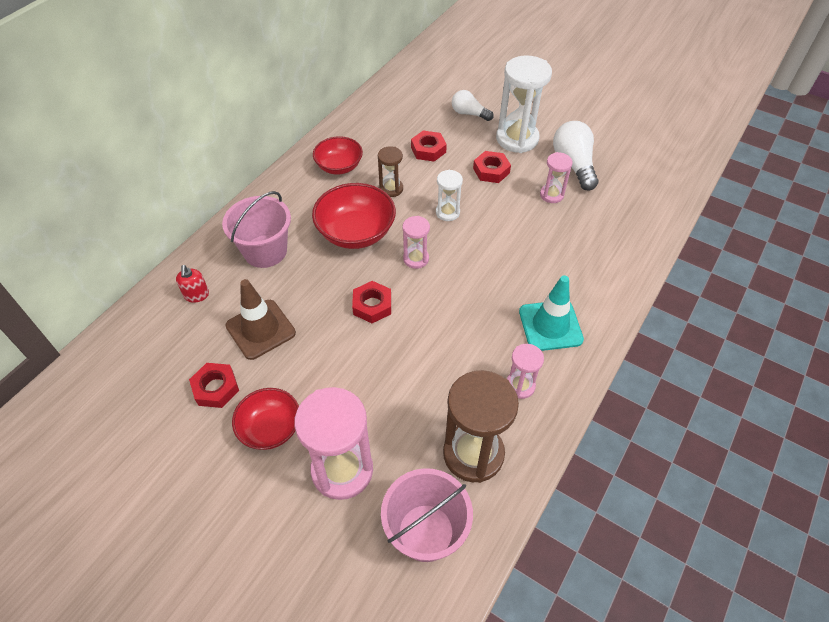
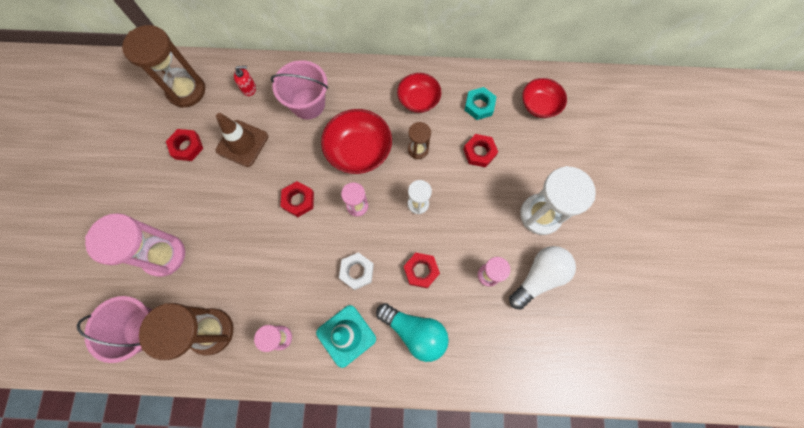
camera: 60 degrees right, 20 degrees up
(139, 359) = (186, 91): none -> brown hourglass
(196, 295) = (249, 88): red soap dispenser -> red soap dispenser turned 150 degrees counterclockwise
(270, 428) = (174, 196): red bowl -> red bowl (539, 105)
(381, 130) = (479, 106): none -> turquoise nut
(469, 114) = (546, 160): white light bulb -> none
(487, 288) = (357, 272): none -> white nut
(491, 171) = (486, 213): red nut -> red nut (421, 271)
(577, 269) = (415, 332): none -> turquoise light bulb

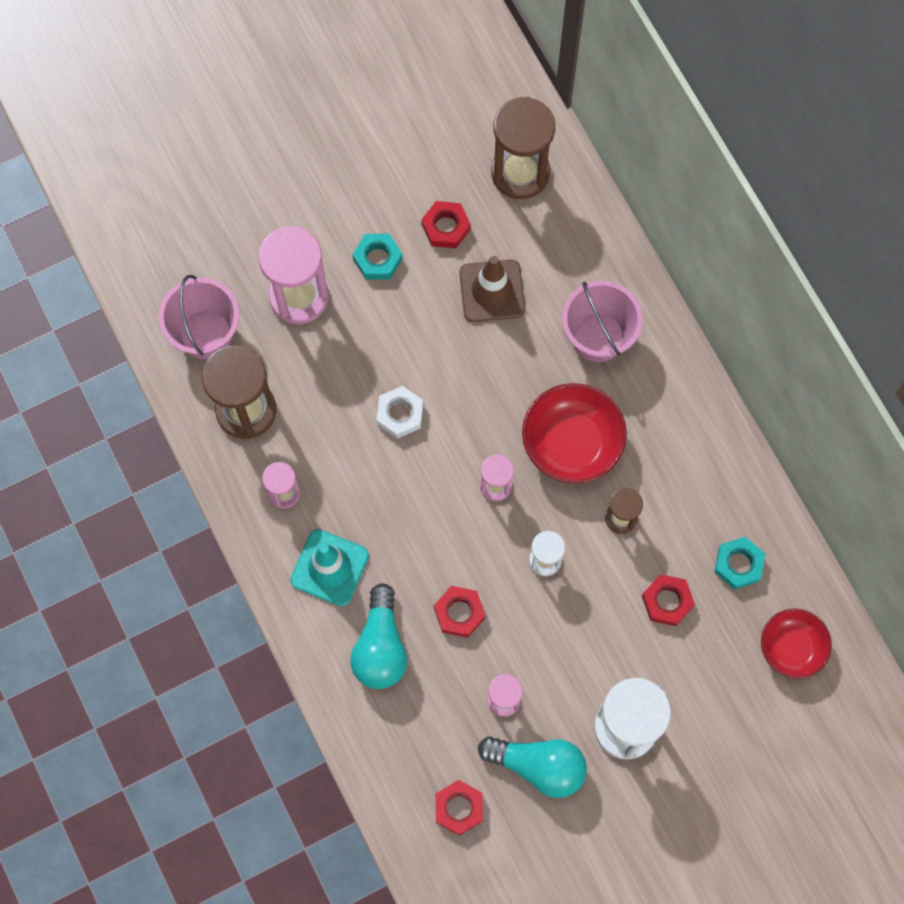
camera: 60 degrees right, 0 degrees up
(176, 195) = (378, 259): none -> turquoise nut
(249, 88) = (572, 248): red soap dispenser -> none
(298, 200) = (459, 409): red nut -> red nut (459, 808)
(357, 272) = (412, 535): white nut -> white nut (400, 414)
(418, 100) = (695, 478): red bowl -> none
(539, 277) = (538, 766): white light bulb -> turquoise light bulb

